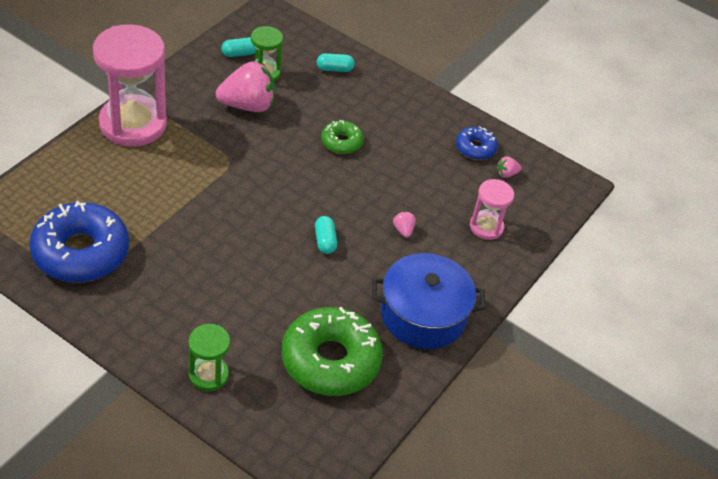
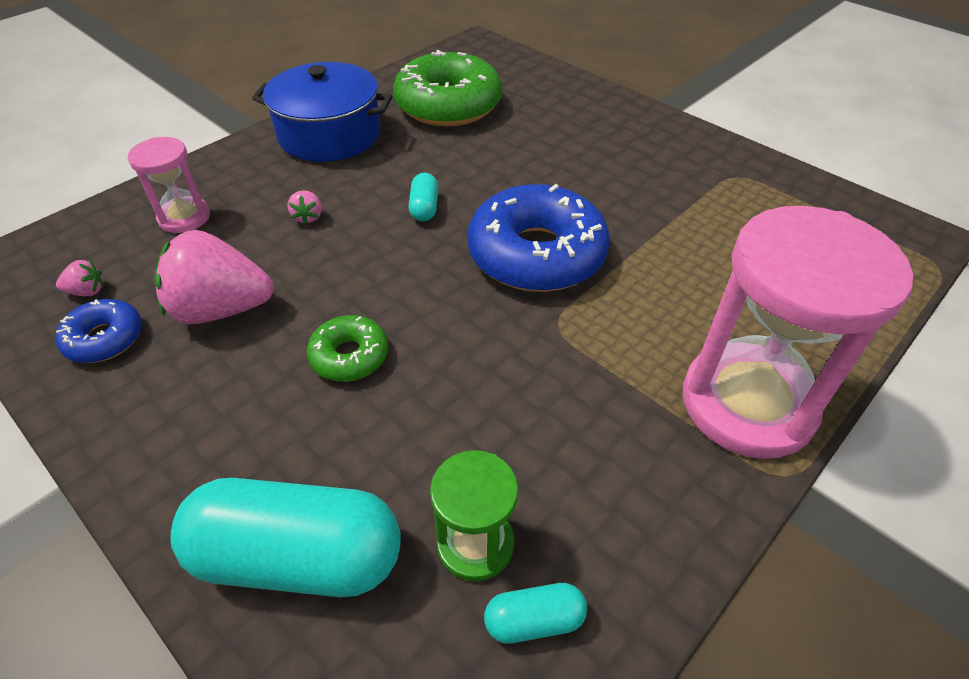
camera: 165 degrees left, 0 degrees up
(80, 252) = (753, 205): blue donut -> blue donut (536, 254)
(208, 375) = (576, 100): green hourglass -> none
(248, 105) = (520, 445): pink strawberry -> pink strawberry (221, 309)
(334, 69) = (298, 556): turquoise capsule -> turquoise capsule, size x2.26

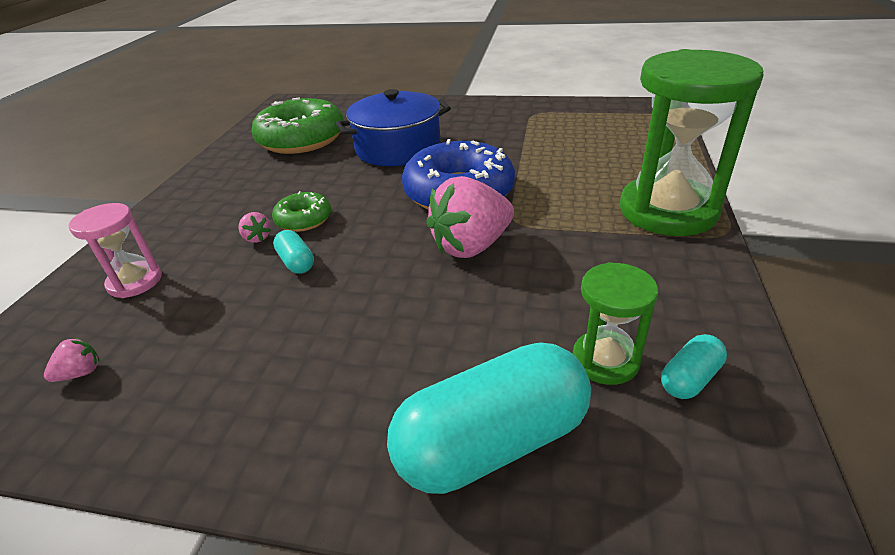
camera: 30 degrees left, 10 degrees down
(105, 339) = (140, 397): blue donut -> none
(221, 309) = (241, 324): pink strawberry -> pink strawberry (471, 246)
(329, 134) = (220, 185): blue pot -> blue pot (398, 148)
(349, 356) = (389, 303): green donut -> green donut (304, 219)
(424, 208) = (348, 198): turquoise capsule -> turquoise capsule (296, 262)
(747, 404) = (667, 211): pink hourglass -> green hourglass

